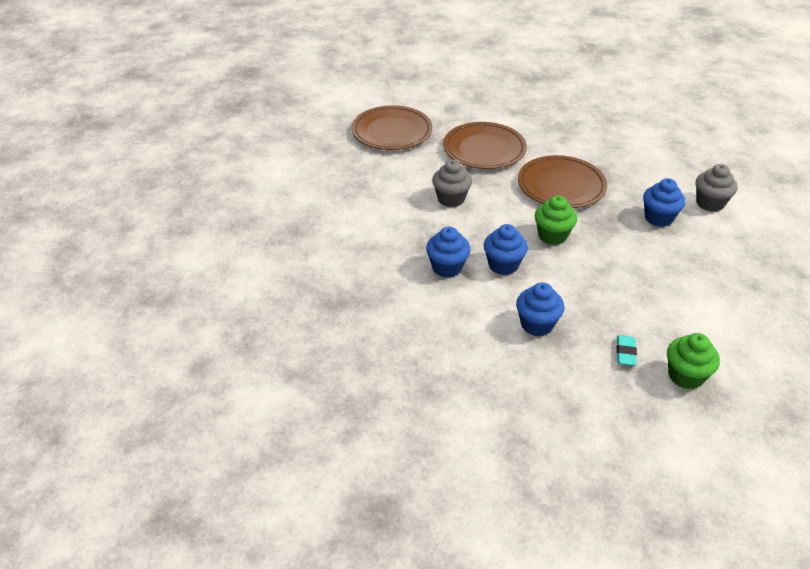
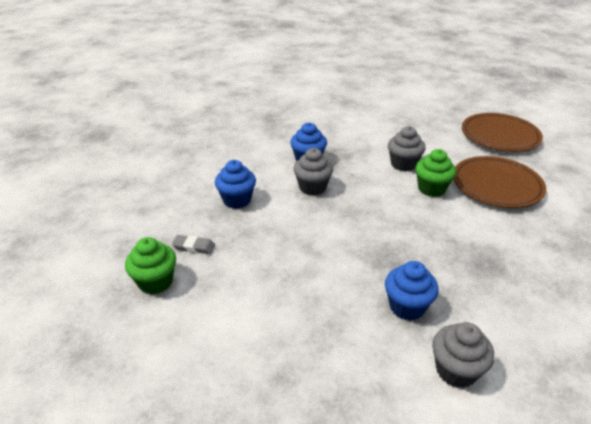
camera: 90 degrees right, 5 degrees down
(503, 265) = (312, 187): blue cupcake -> grey cupcake
(552, 236) = (358, 219): green cupcake -> green cupcake (431, 189)
(561, 186) = (448, 233): brown plate -> none
(625, 353) = (194, 247): turquoise eraser -> grey eraser

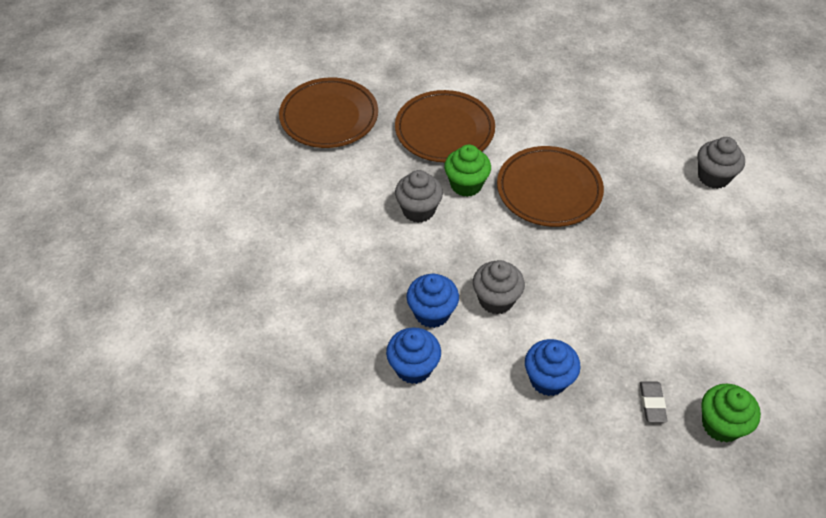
camera: 100 degrees left, 15 degrees up
(407, 307) = (660, 206): blue cupcake -> blue cupcake (413, 368)
(427, 233) = (549, 190): none -> brown plate

